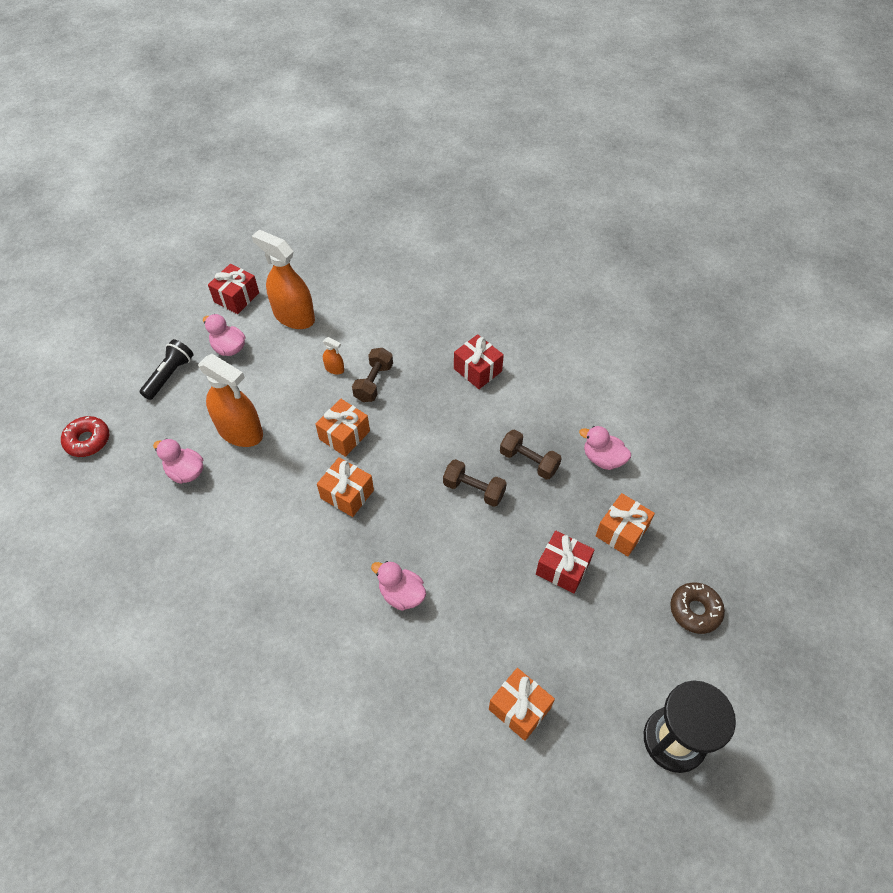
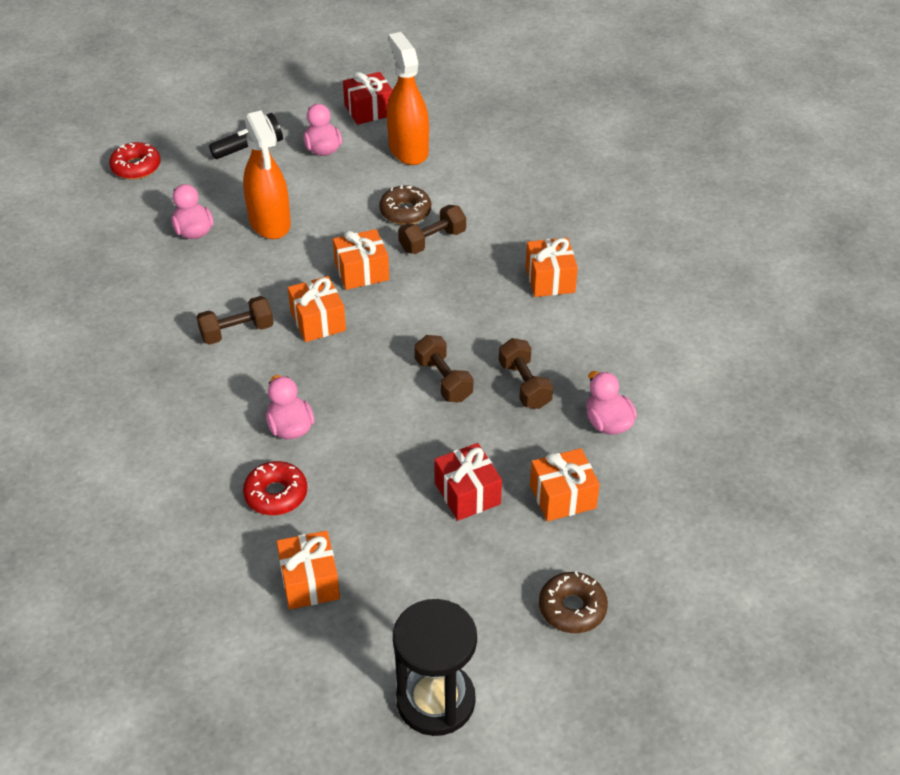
camera: 35 degrees right, 10 degrees down
(294, 539) = (237, 332): none -> brown dumbbell
(334, 369) = (405, 211): orange spray bottle -> brown donut
(437, 655) = (276, 494): none -> red donut
(477, 370) = (550, 279): red gift -> orange gift

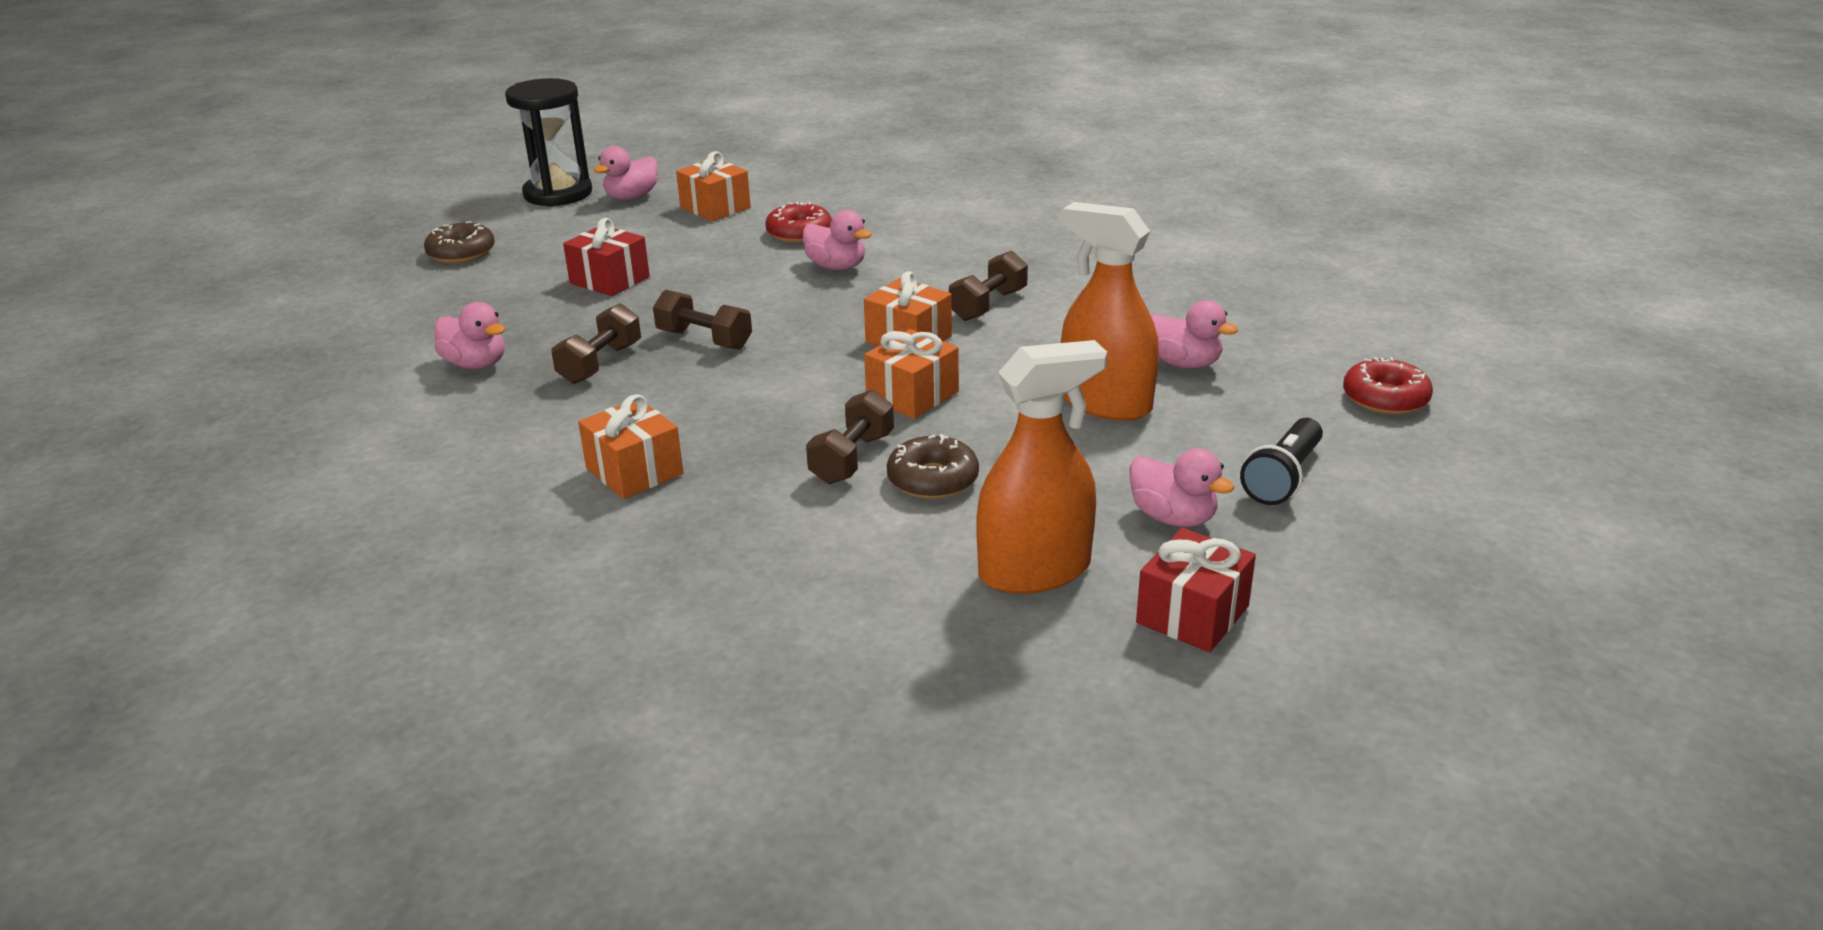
camera: 150 degrees right, 15 degrees down
(369, 650) = (631, 197): none -> pink duck
(408, 150) = (1034, 571): orange spray bottle -> orange spray bottle turned 60 degrees counterclockwise
(524, 385) = (600, 364): brown dumbbell -> brown dumbbell turned 75 degrees clockwise
(562, 496) = (504, 304): orange gift -> none

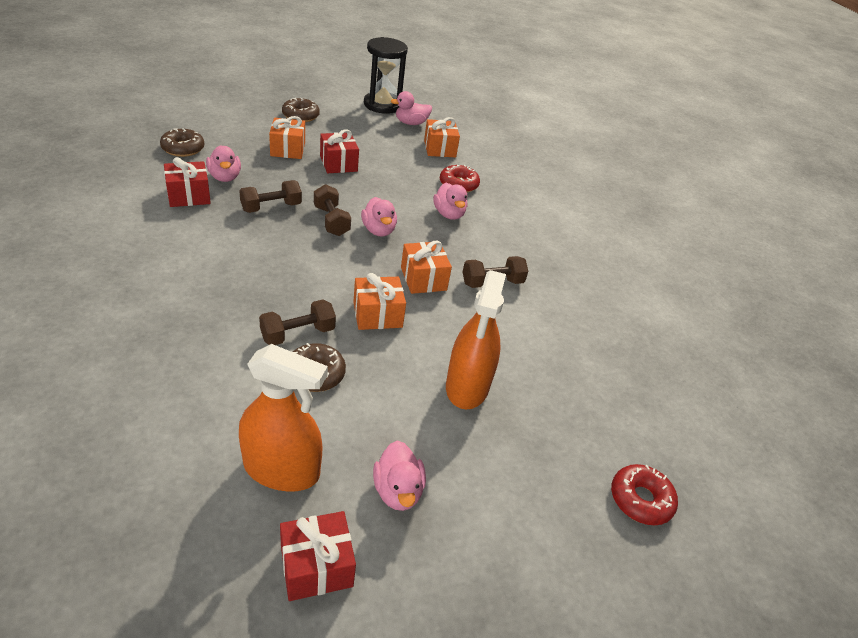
camera: 30 degrees right, 10 degrees up
(351, 363) = (183, 148): none -> brown donut
(461, 406) = (189, 196): none -> red gift
(634, 471) = (201, 276): orange gift -> orange gift (288, 149)
(1105, 403) = (467, 386): orange spray bottle -> orange spray bottle turned 150 degrees counterclockwise
(1184, 363) = (548, 389): pink duck -> pink duck (378, 230)
(1282, 478) = (497, 511): black flashlight -> none

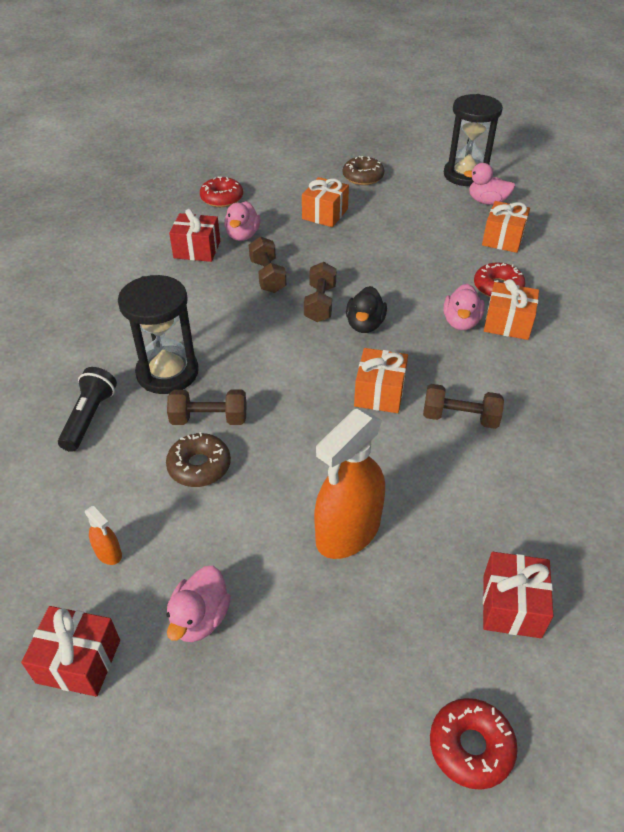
camera: 35 degrees right, 5 degrees up
(181, 362) = (90, 417): none -> black flashlight
(183, 148) = (222, 198): brown donut -> red donut
(232, 305) = (167, 373): none -> black hourglass
(271, 207) = (268, 276): brown dumbbell -> brown dumbbell turned 75 degrees clockwise
(282, 469) = (108, 553): orange spray bottle -> orange spray bottle, size x0.42
(338, 164) = (369, 239): red gift -> red gift (511, 606)
(377, 315) = (302, 421): orange gift -> orange gift (508, 323)
(378, 230) = (365, 325): pink duck -> black duck

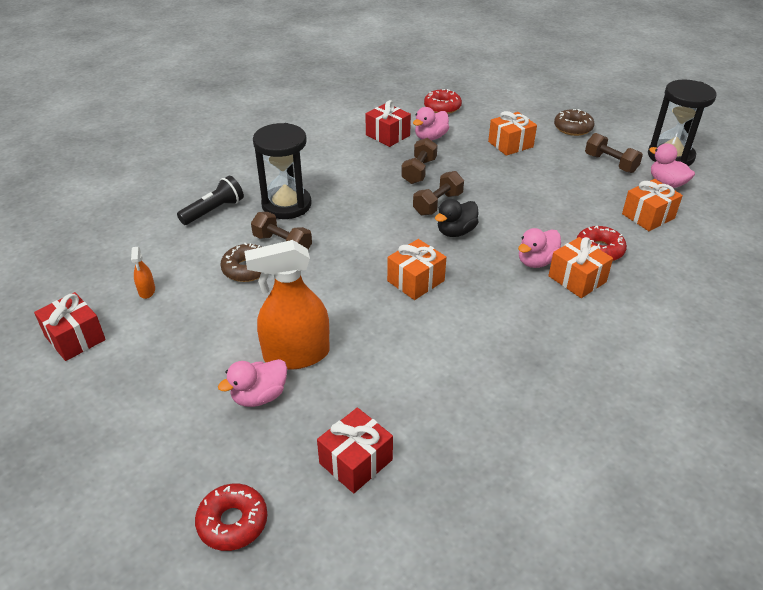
camera: 35 degrees right, 5 degrees down
(200, 618) = (157, 353): pink duck -> pink duck (259, 396)
(460, 418) = (458, 325): brown dumbbell -> brown dumbbell (610, 163)

